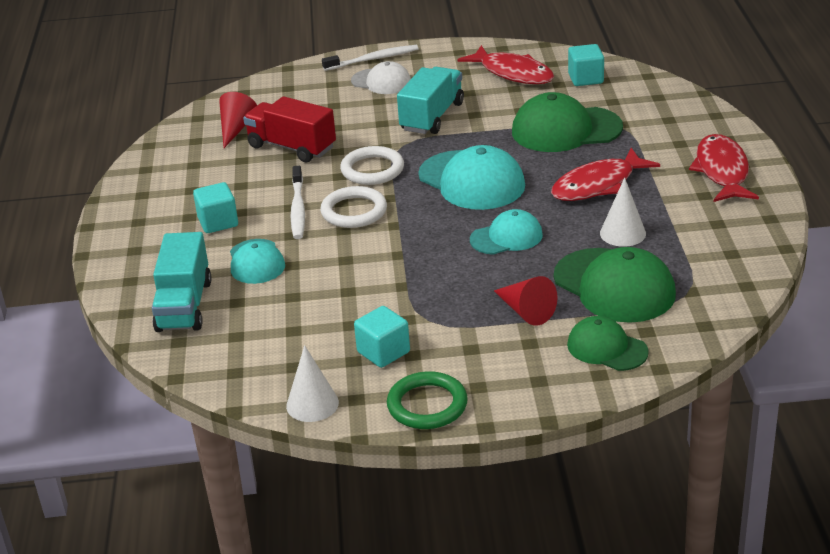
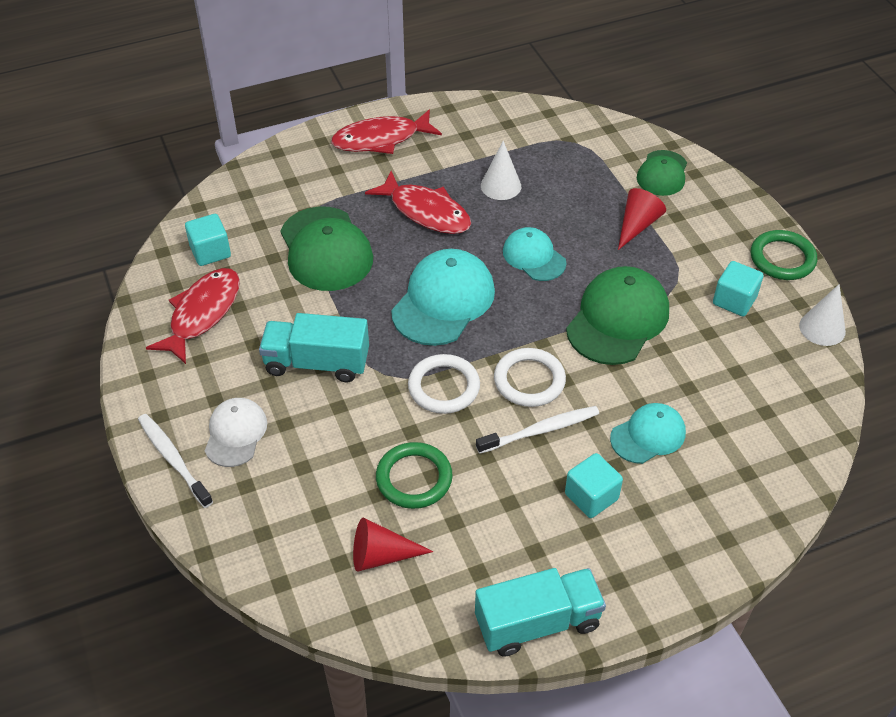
camera: 110 degrees left, 15 degrees up
(184, 305) = (744, 471): turquoise truck -> turquoise truck (537, 623)
(292, 147) = (414, 478): red truck -> green ring
(614, 286) = (580, 180): green cap -> green cap (618, 319)

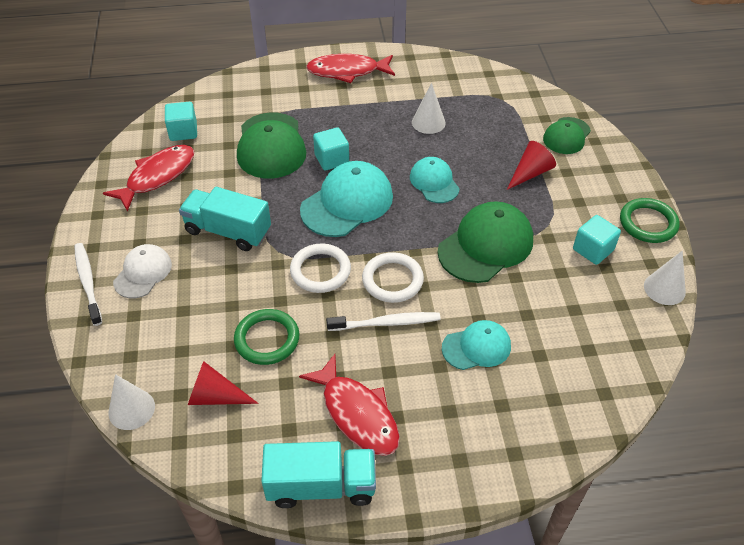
camera: 15 degrees right, 0 degrees up
(291, 592) = (131, 409): none -> white cone
(426, 211) = (360, 131): red fish -> red fish (357, 413)
(591, 496) = (408, 388): turquoise cube -> turquoise cube (331, 159)

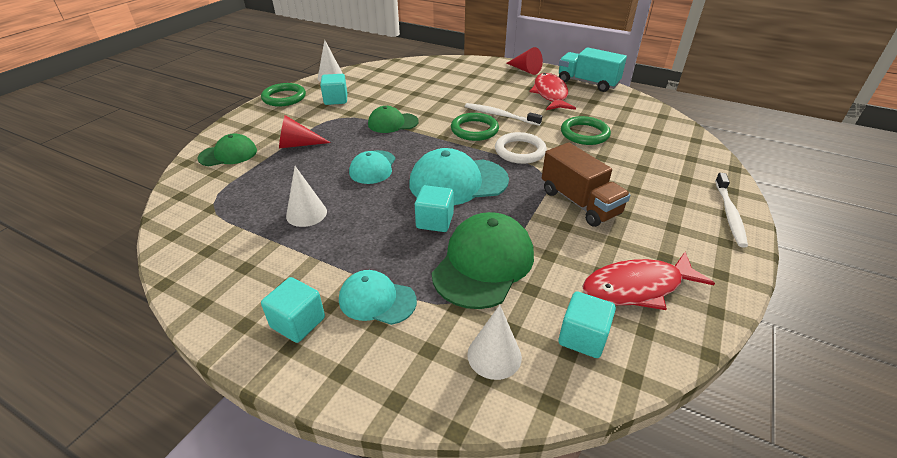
camera: 145 degrees left, 10 degrees down
(131, 409) = (693, 135): white cone -> white cone (494, 355)
(143, 273) = (673, 202): white cap -> none
(215, 396) = (633, 123): red cone -> red cone (525, 70)
(228, 231) = (579, 202): turquoise truck -> brown truck
(347, 71) = (298, 322): red fish -> turquoise cube
(392, 280) = (474, 130): white ring -> green ring
(476, 347) = (459, 92): turquoise cap -> turquoise cap (377, 300)
(486, 245) = (393, 123): green cap -> green cap, size x0.60

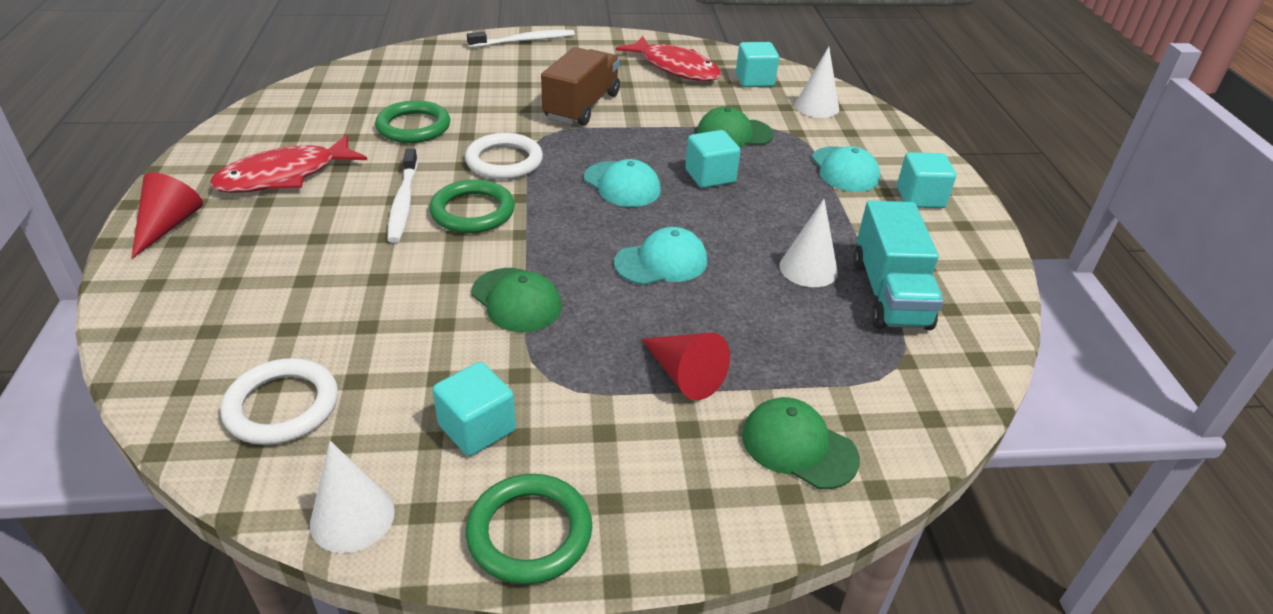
camera: 125 degrees left, 0 degrees up
(391, 75) = (282, 406): none -> white ring
(458, 182) = (622, 184): turquoise cap -> turquoise cap, size x0.60
(483, 263) = (734, 133): green cap -> green cap, size x0.60
(587, 83) = (212, 152): turquoise truck -> turquoise truck (889, 294)

